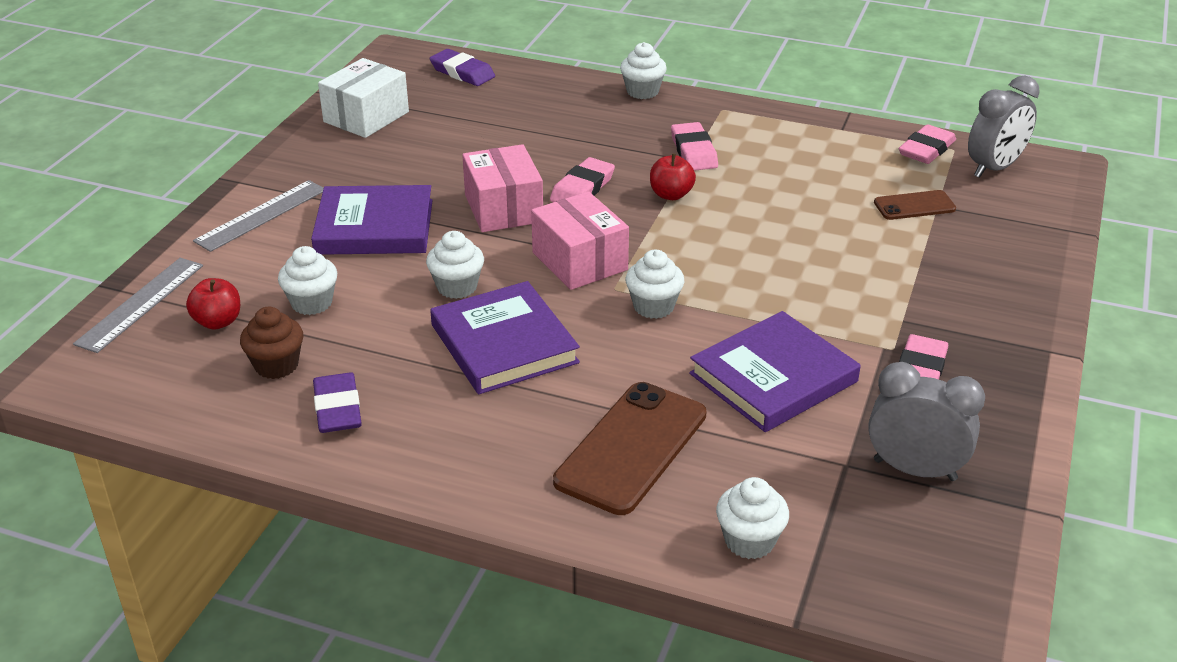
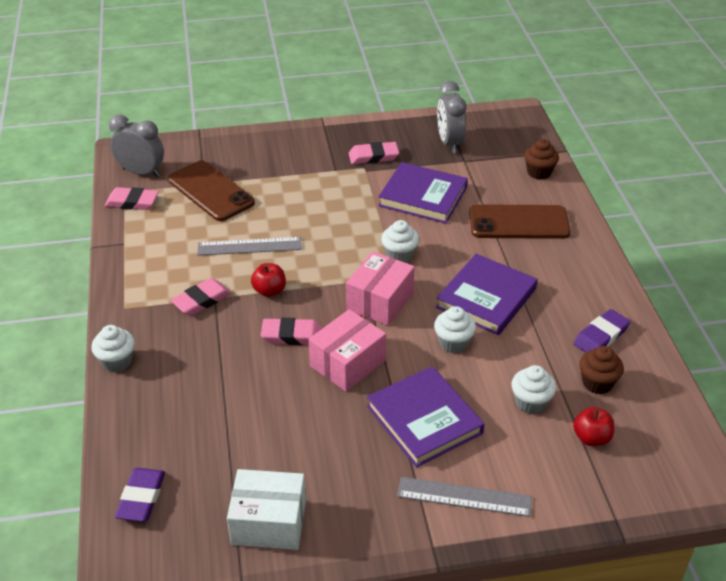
camera: 120 degrees left, 5 degrees up
(140, 304) = (616, 494): grey ruler -> grey ruler (249, 246)
(749, 541) = (539, 172): white cupcake -> brown cupcake
(914, 206) = (211, 191): brown phone -> brown phone, size x1.86

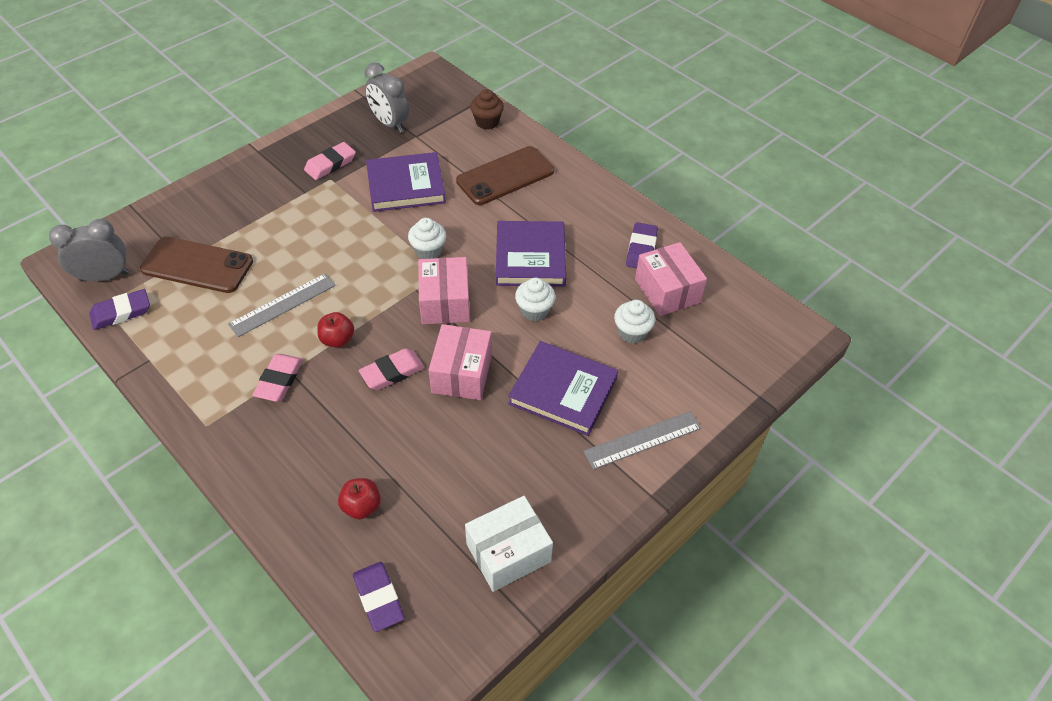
camera: 35 degrees left, 10 degrees up
(117, 361) = (244, 483): white cupcake -> none
(132, 202) = (121, 312): pink eraser -> purple eraser
(591, 438) = (696, 339): red apple -> red apple (361, 506)
(597, 383) = (667, 291): brown cupcake -> pink box

